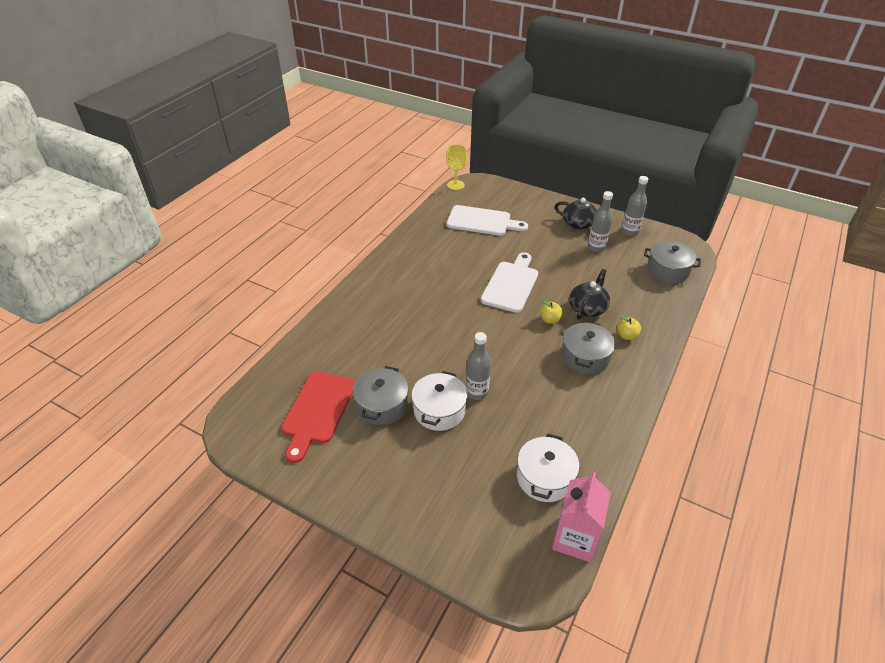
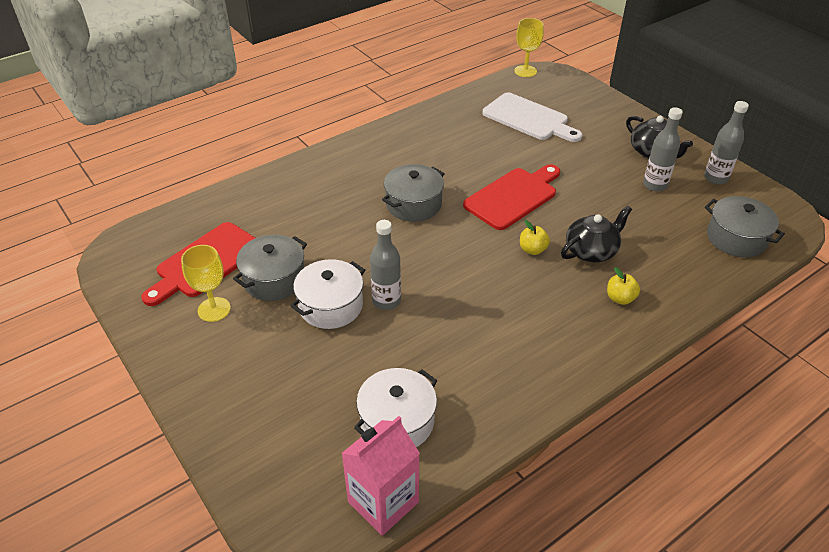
camera: 25 degrees right, 0 degrees up
(352, 446) = (214, 309): none -> yellow goblet
(511, 284) = (513, 197): white cutting board -> red cutting board
(585, 357) = (546, 305): grey pot -> grey pot (413, 204)

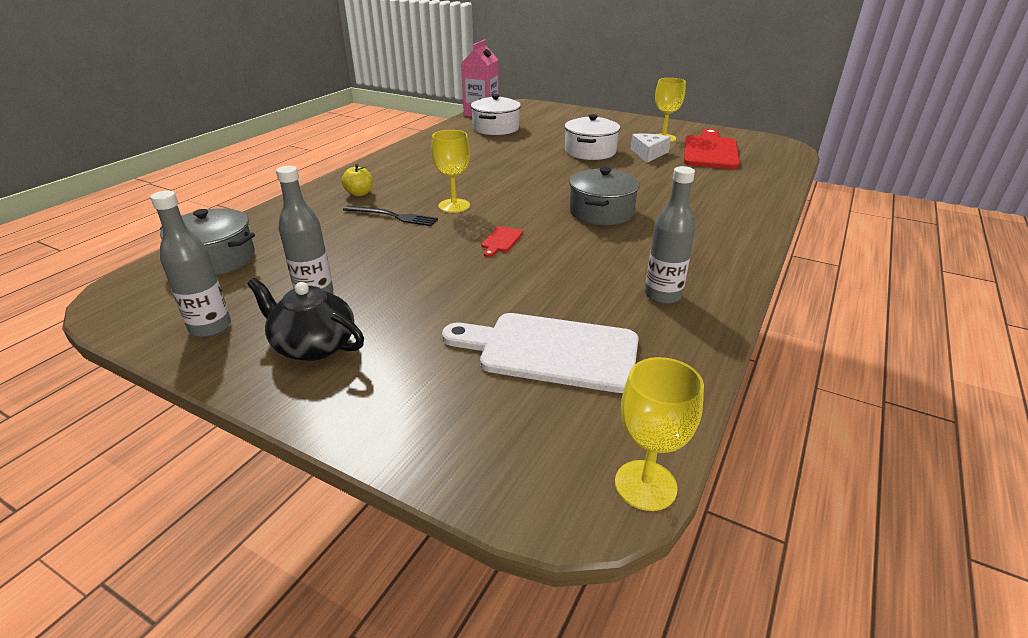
camera: 155 degrees right, 10 degrees down
(274, 279) = (648, 154): grey pot -> white cheese
(386, 301) = (553, 160): grey bottle -> grey bottle (662, 295)
(513, 197) = (501, 240): red cutting board -> red cutting board, size x0.42
(532, 250) = (454, 206): yellow apple -> yellow goblet
(591, 251) = (393, 216): black teapot -> black fork

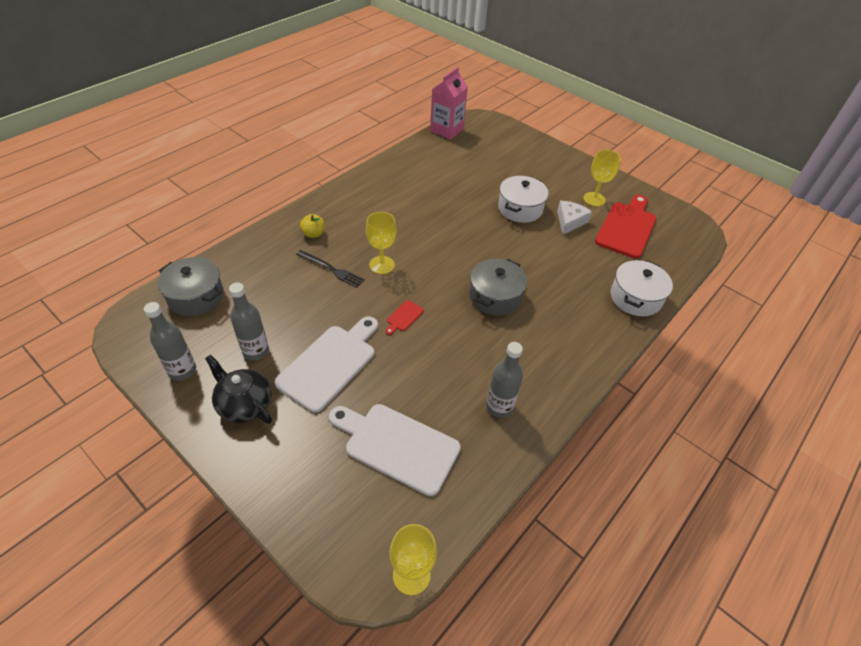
camera: 10 degrees right, 15 degrees up
(422, 291) = (330, 364): none -> white cutting board
(496, 128) = (451, 157): white pot -> white pot (635, 298)

